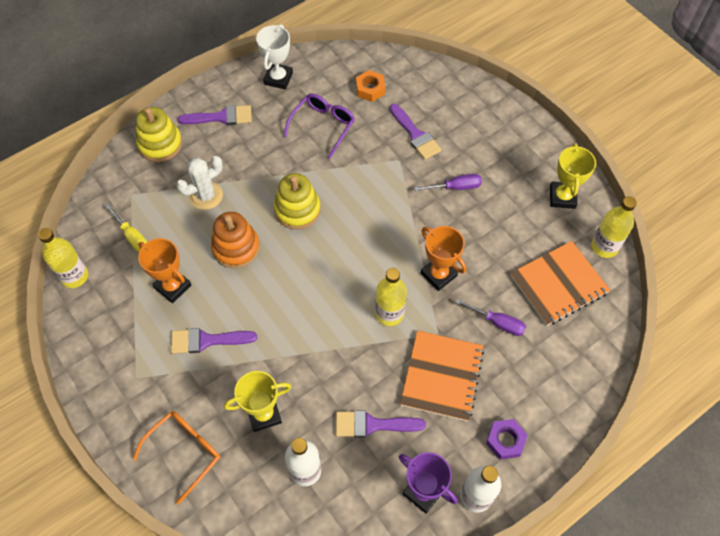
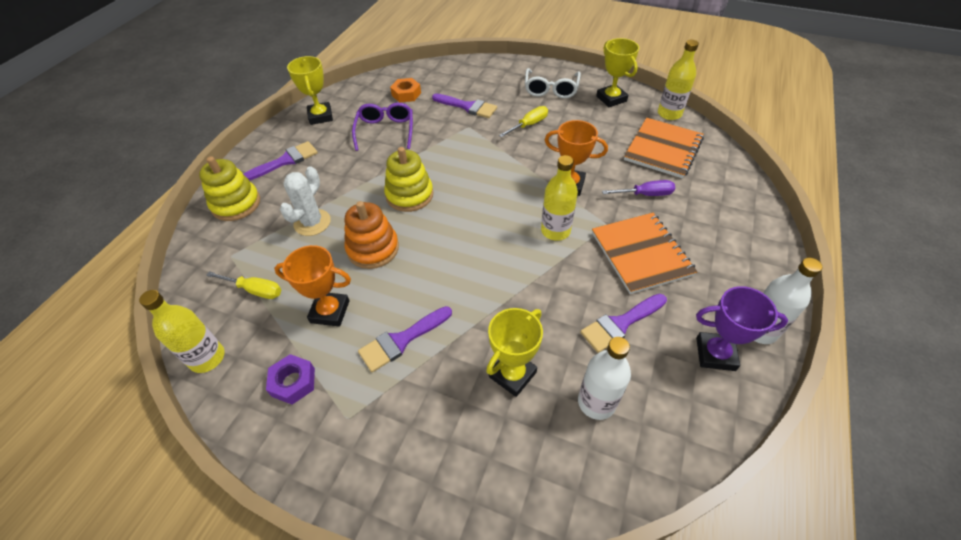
camera: 30 degrees left, 10 degrees down
(185, 452) = (458, 462): orange glasses -> none
(278, 78) = (320, 116): white trophy -> yellow trophy
(456, 187) = (529, 125): purple screwdriver -> yellow screwdriver
(505, 441) = (736, 273): purple nut -> purple nut (293, 382)
(511, 154) = (551, 89): none -> white glasses

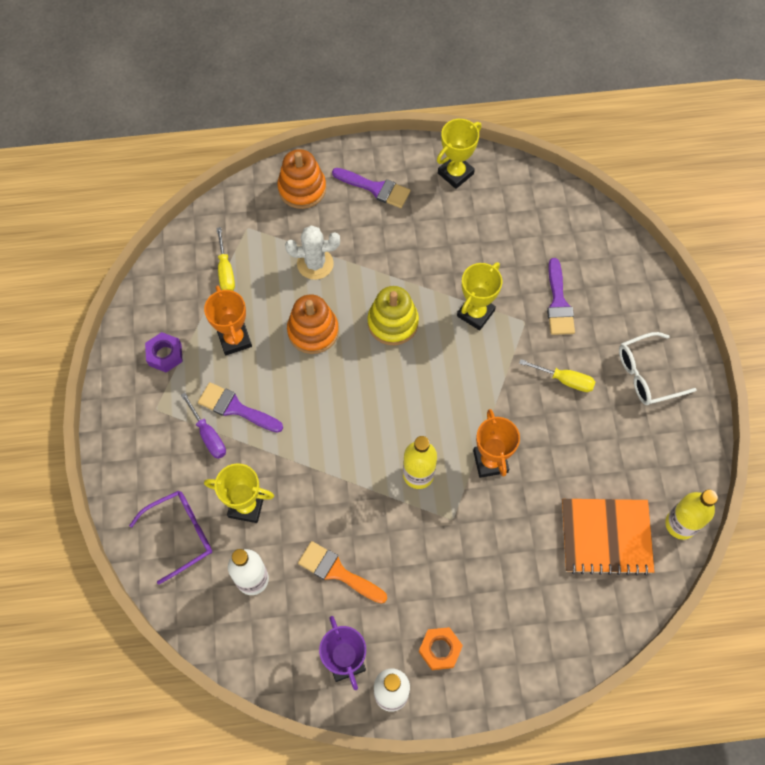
camera: 60 degrees right, 15 degrees up
(207, 358) = (155, 283): yellow bottle -> none
(236, 204) = (302, 189): yellow stacking toy -> orange stacking toy
(385, 131) = (470, 247): purple glasses -> purple glasses (181, 534)
(406, 94) = (542, 230): orange nut -> orange nut (440, 649)
(611, 99) = (670, 448): yellow trophy -> yellow trophy (475, 313)
(620, 324) = (337, 572): purple brush -> orange brush
(641, 254) = (430, 563): orange notebook -> none
(646, 194) = (518, 542): purple screwdriver -> purple screwdriver (208, 436)

